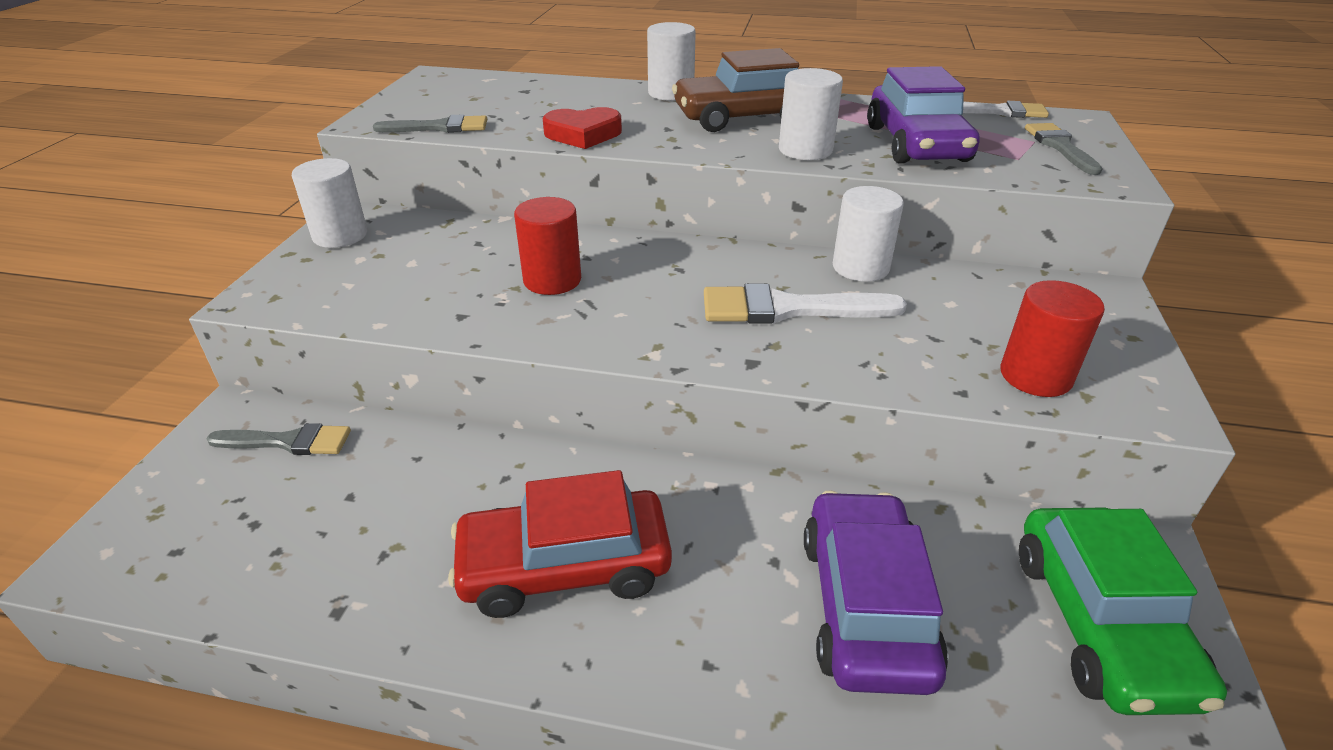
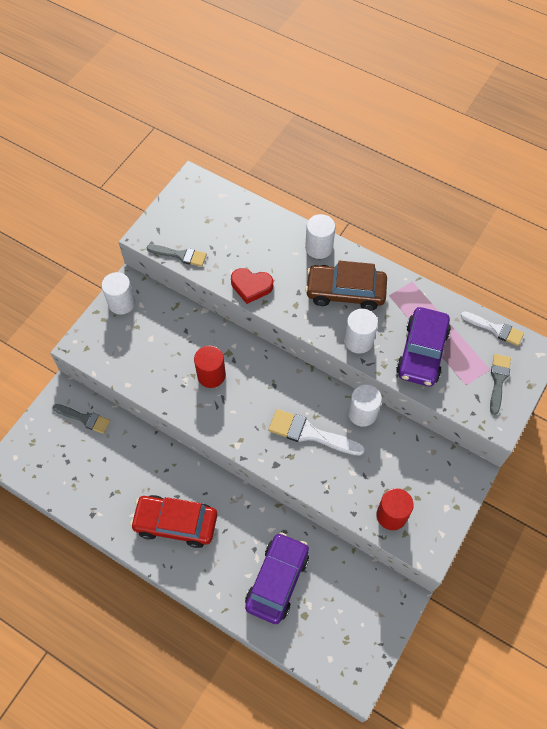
camera: 20 degrees right, 25 degrees up
(1101, 624) = (358, 619): green car -> none

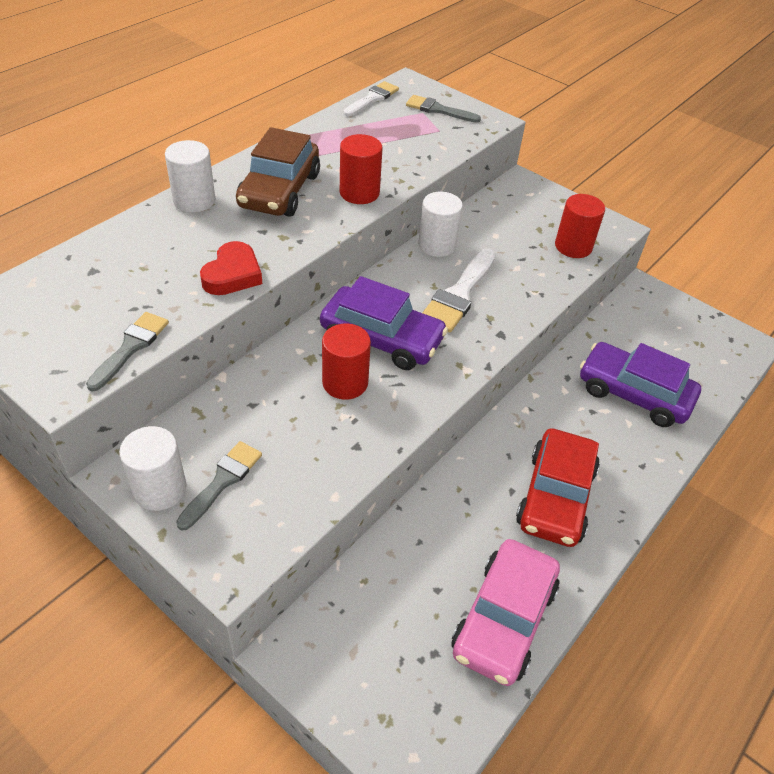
camera: 85 degrees left, 15 degrees down
(84, 418) = (353, 617): grey brush -> grey brush (222, 481)
(89, 495) = (504, 619): none -> pink car
(358, 341) = (359, 193): white cylinder -> red cylinder
(422, 352) = (390, 150): purple car -> purple car (382, 338)

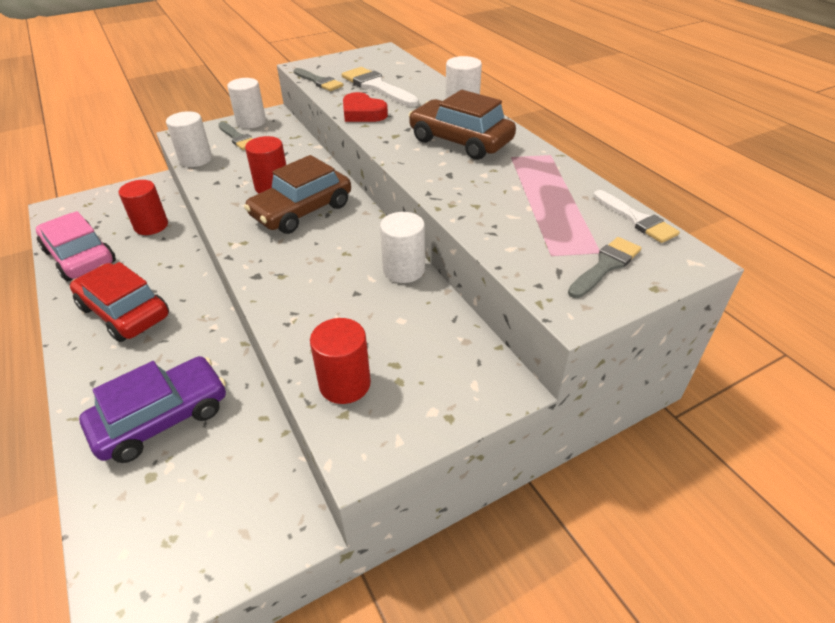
camera: 115 degrees right, 5 degrees down
(307, 503) = (195, 159): none -> white cylinder
(359, 193) = (439, 177): red cylinder -> red cylinder (151, 226)
(382, 338) = (302, 211): purple car -> brown car
(459, 294) = (324, 264): white brush -> white brush (377, 87)

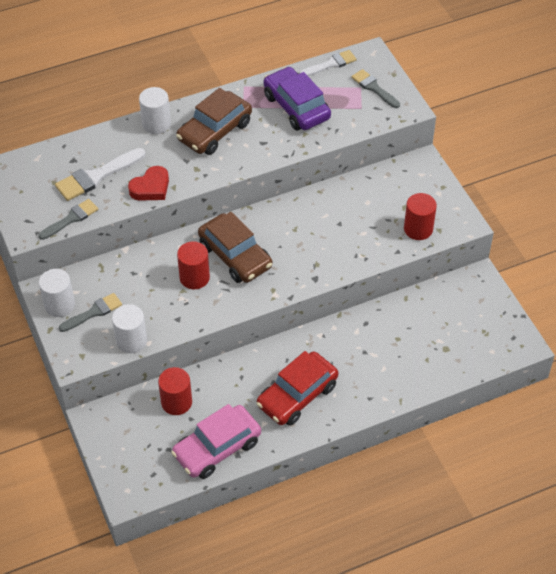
camera: 85 degrees left, 10 degrees up
(162, 418) = (403, 350): purple car -> purple car (296, 107)
(404, 270) = (318, 198): white cylinder -> none

